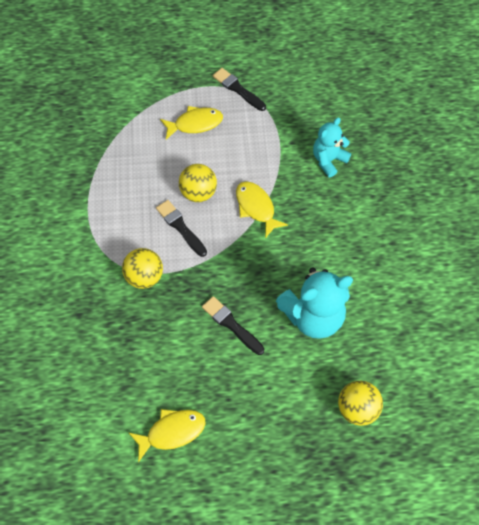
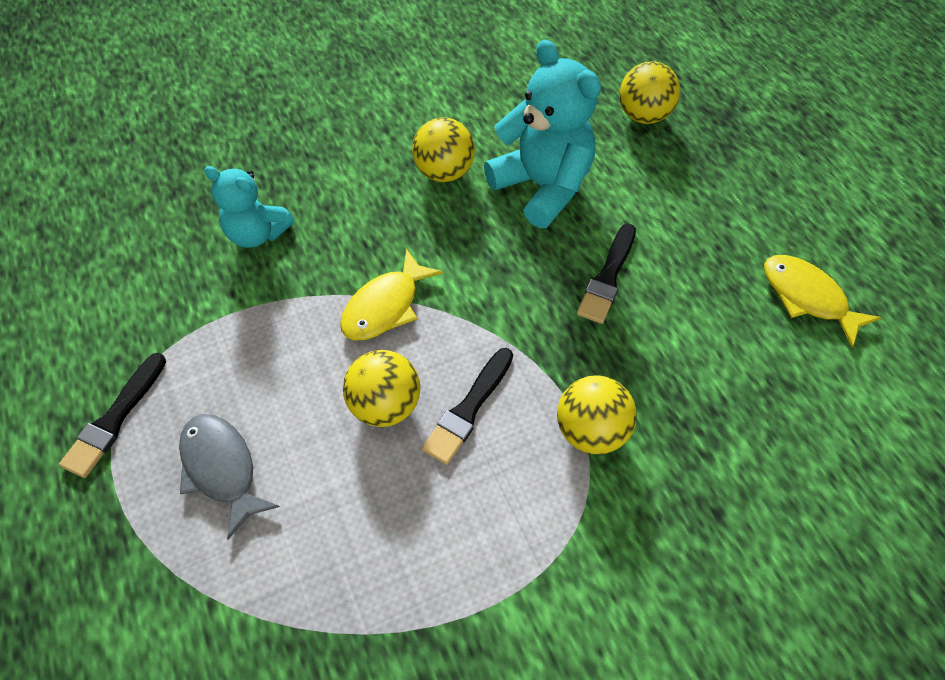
camera: 110 degrees left, 5 degrees down
(195, 124) = (222, 468): yellow fish -> grey fish
(344, 264) = (444, 172): none -> yellow ball

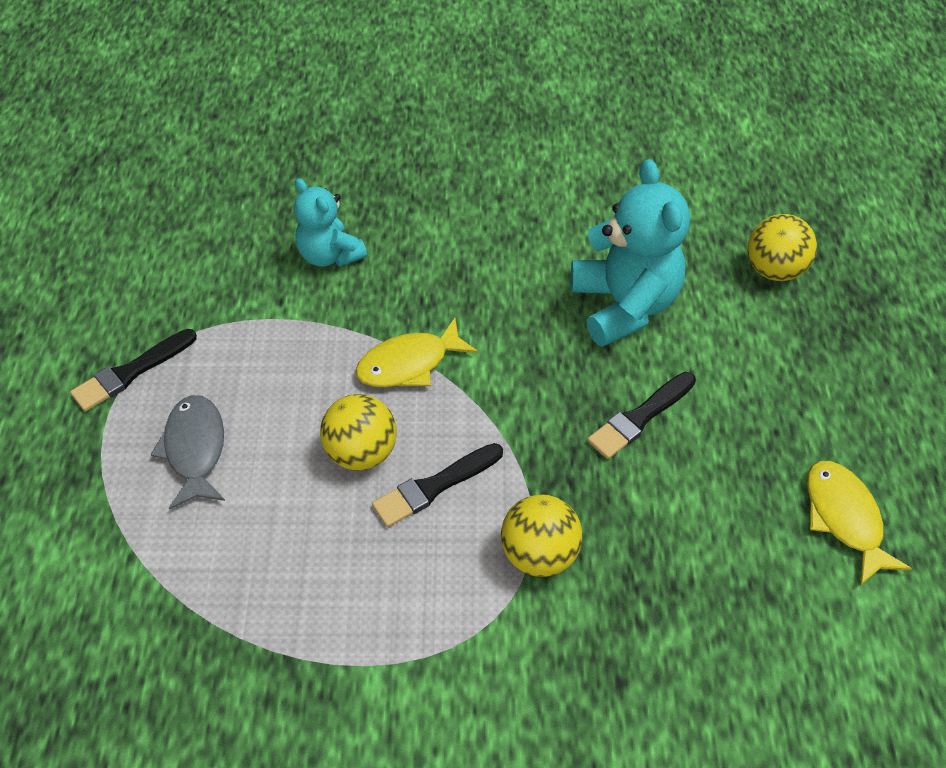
camera: 25 degrees right, 5 degrees down
(444, 172) = (533, 257): yellow ball -> none

